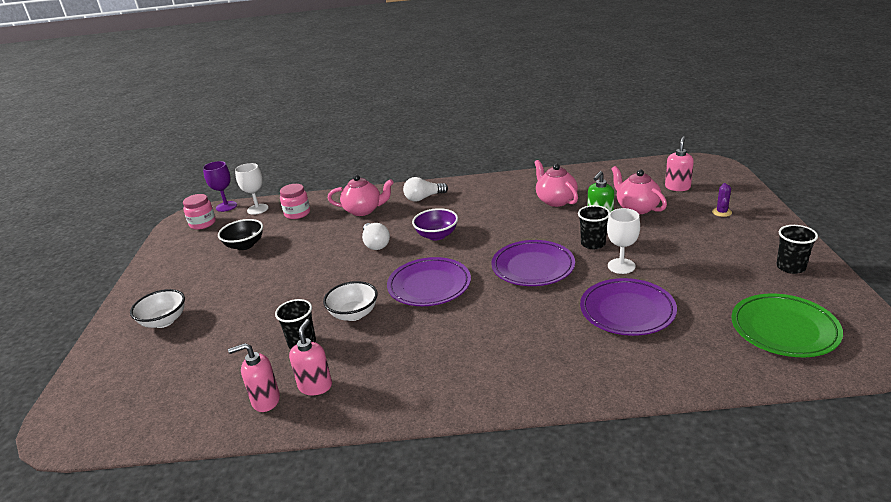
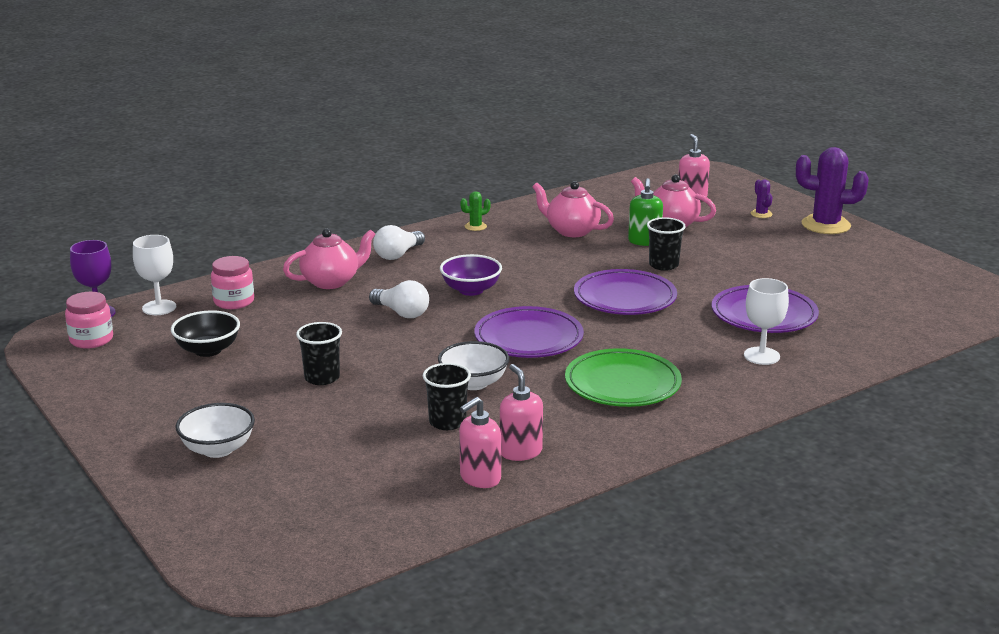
camera: 35 degrees left, 5 degrees down
(494, 185) = (475, 226): none -> green cactus
(621, 266) = (715, 279): white goblet -> white goblet (761, 356)
(771, 233) = (826, 225): none -> purple cactus
(784, 329) = (911, 299): green plate -> green plate (622, 384)
(790, 267) = (870, 250): black cup -> black cup (322, 378)

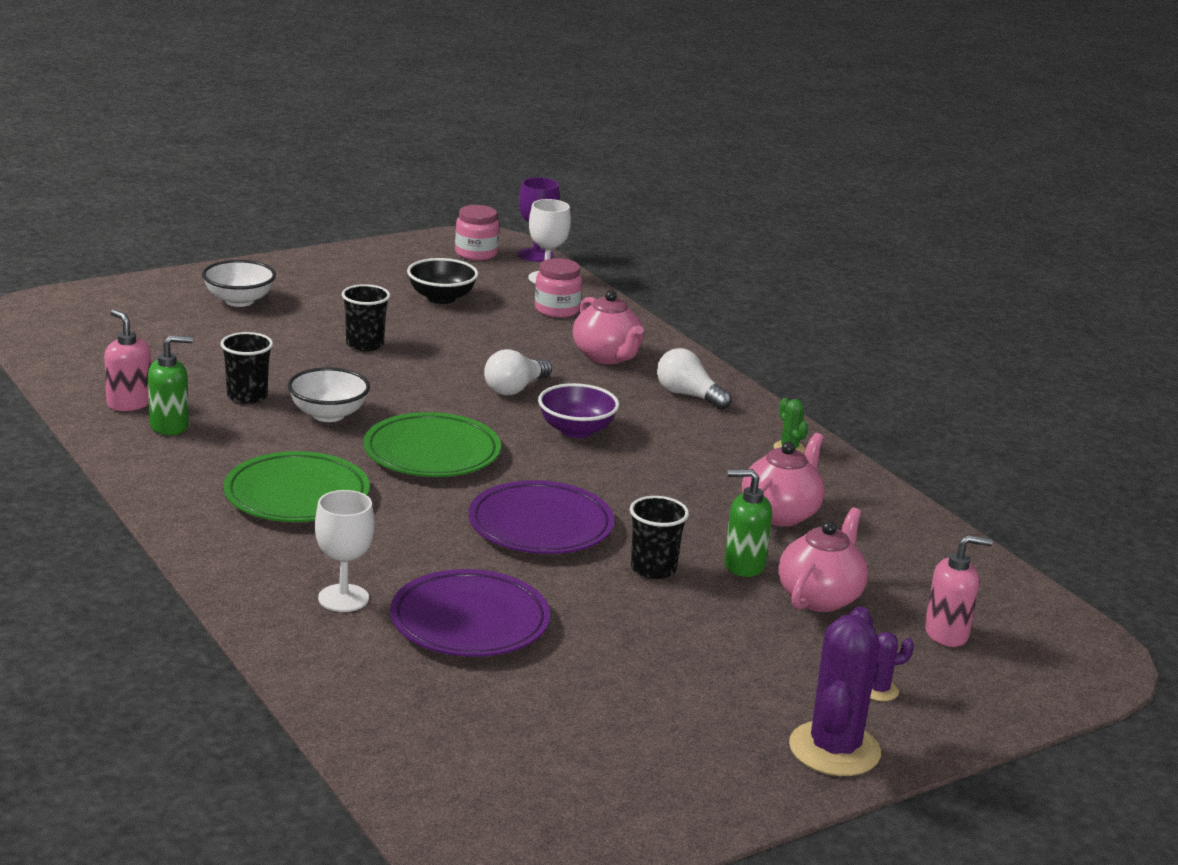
camera: 90 degrees right, 0 degrees up
(520, 452) = (169, 426): pink soap dispenser -> green soap dispenser
(528, 338) = (432, 453): purple plate -> green plate

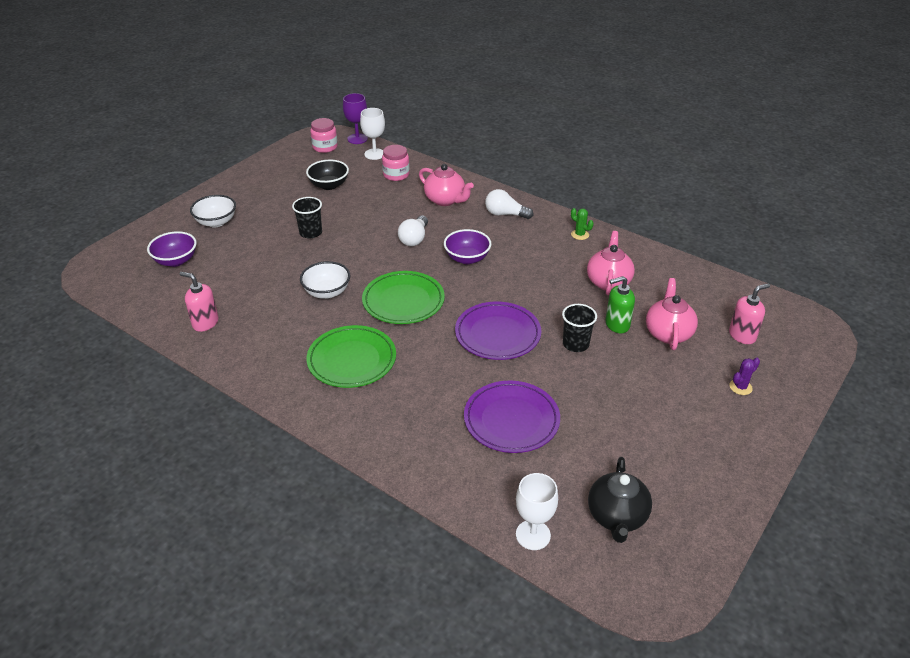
camera: 20 degrees left, 15 degrees up
(147, 328) = (176, 261): none -> purple bowl
(169, 426) = (242, 332): green soap dispenser -> none
(247, 396) = (271, 294): black cup -> none
(343, 598) = (432, 429): white goblet -> white goblet (533, 535)
(527, 767) = (617, 517): none -> black teapot
(834, 749) = (751, 437): purple cactus -> none

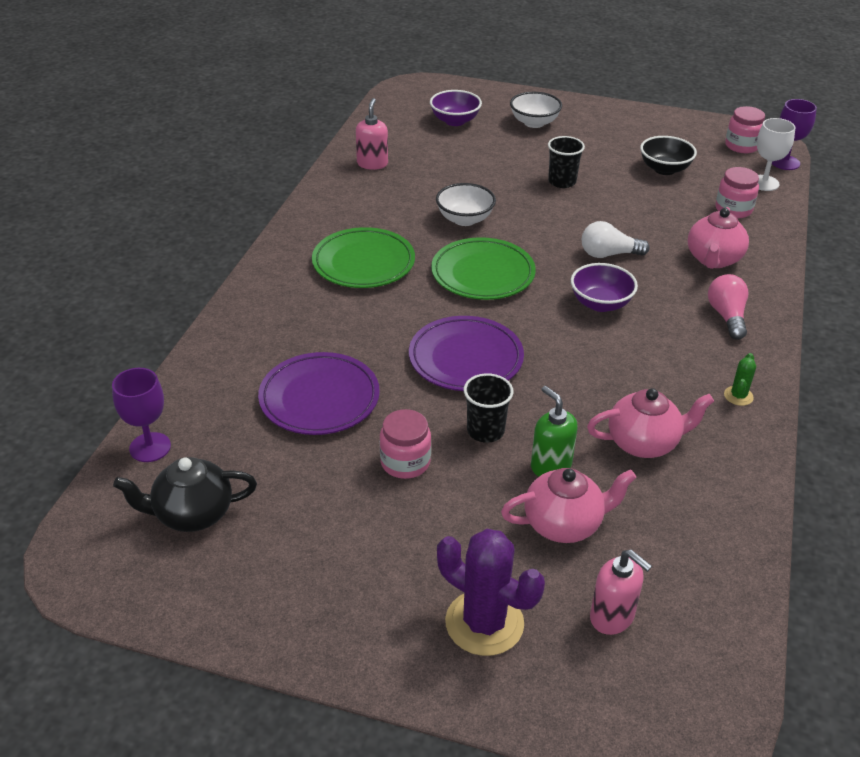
camera: 70 degrees right, 0 degrees up
(505, 214) = (727, 316): white light bulb -> pink light bulb
(533, 535) = (150, 447): white goblet -> purple goblet
(594, 389) = (405, 462): none -> pink jar
(740, 387) = (484, 623): purple cactus -> purple cactus, size x2.18

